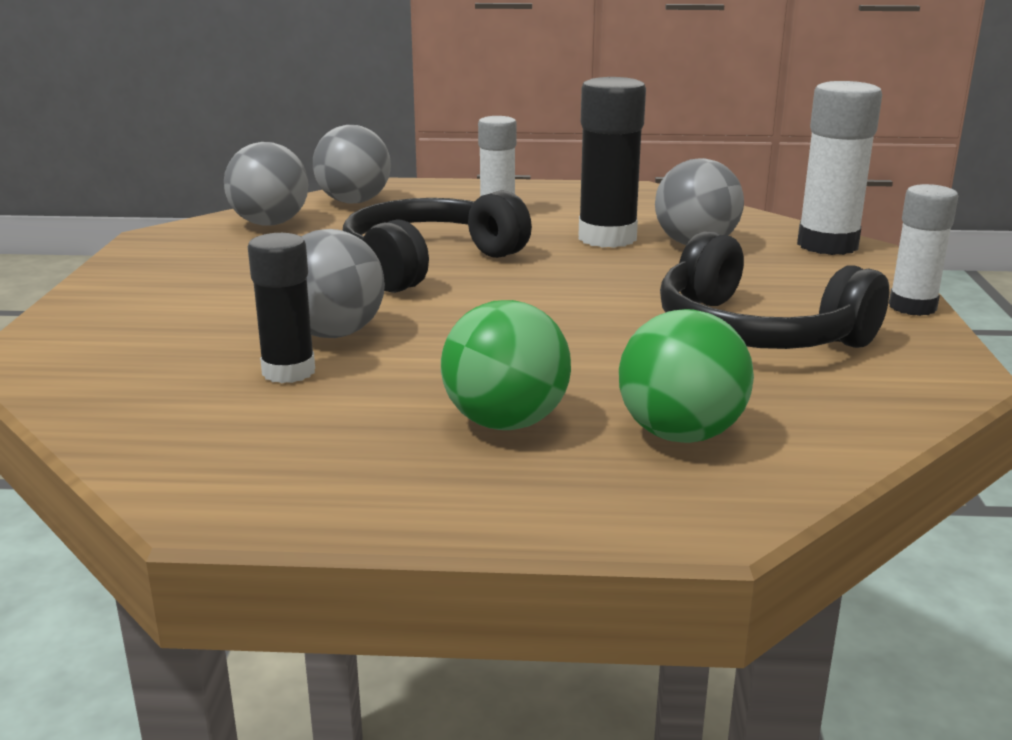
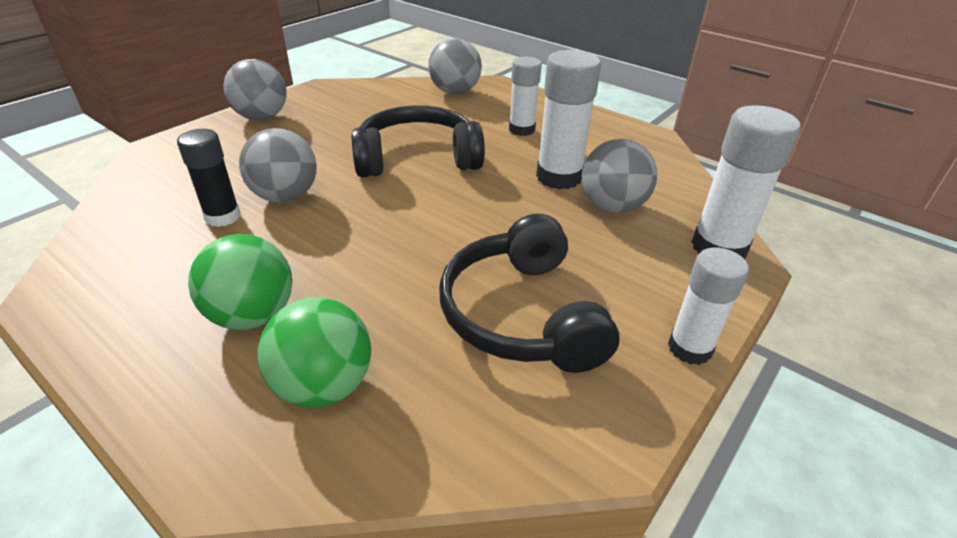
camera: 35 degrees right, 15 degrees up
(270, 223) = (386, 96): grey ball -> grey ball (262, 117)
(607, 238) = (559, 177): black glue stick -> white glue stick

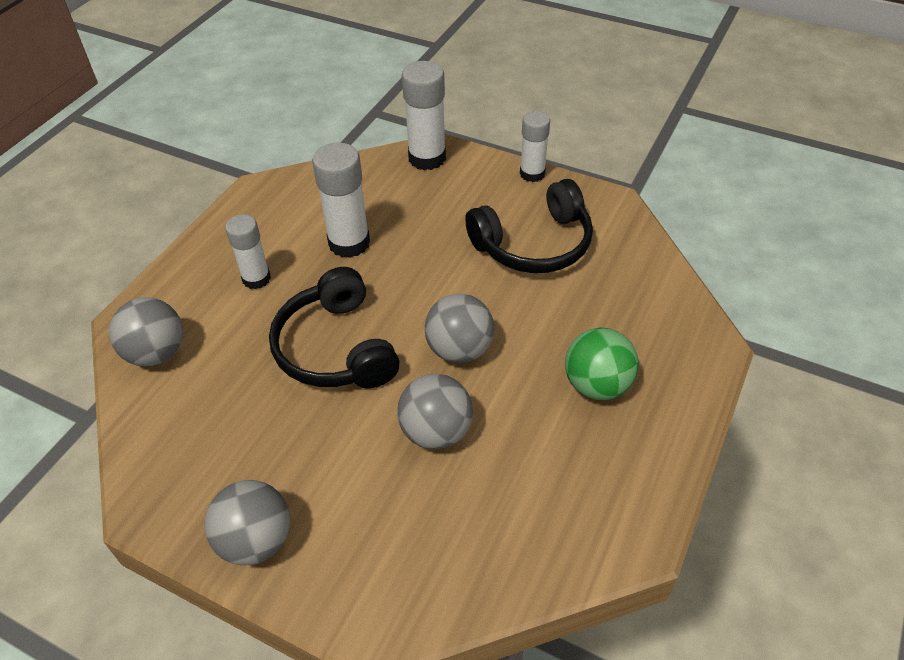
camera: 100 degrees left, 10 degrees up
(223, 217) = (486, 468): black glue stick -> none
(324, 386) = (636, 323): green ball -> none
(612, 207) = (389, 209): grey ball -> grey ball (459, 350)

